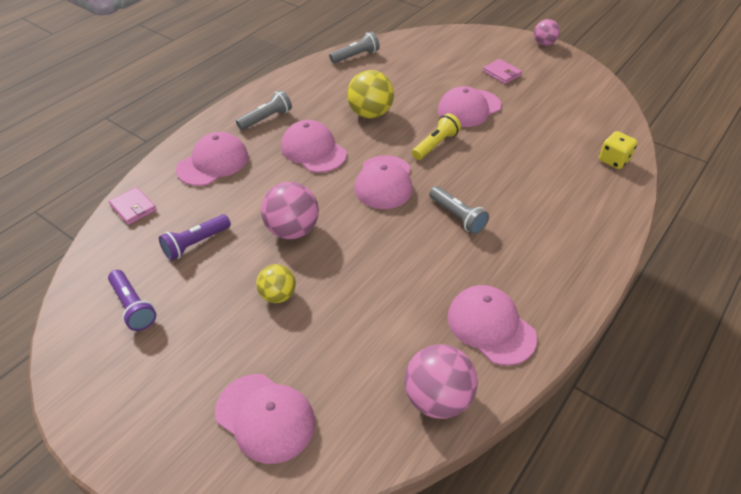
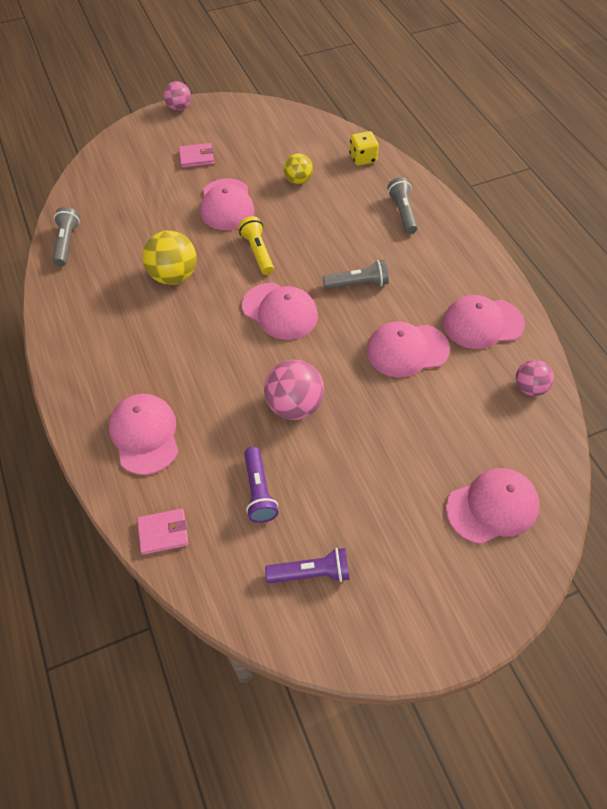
camera: 60 degrees left, 10 degrees up
(266, 119) = (108, 361): grey flashlight -> grey flashlight (402, 212)
(278, 295) = (368, 448): yellow ball -> yellow ball (298, 180)
(313, 150) = (193, 343): pink cap -> pink cap (407, 350)
(437, 399) = (529, 388): pink ball -> pink ball, size x0.62

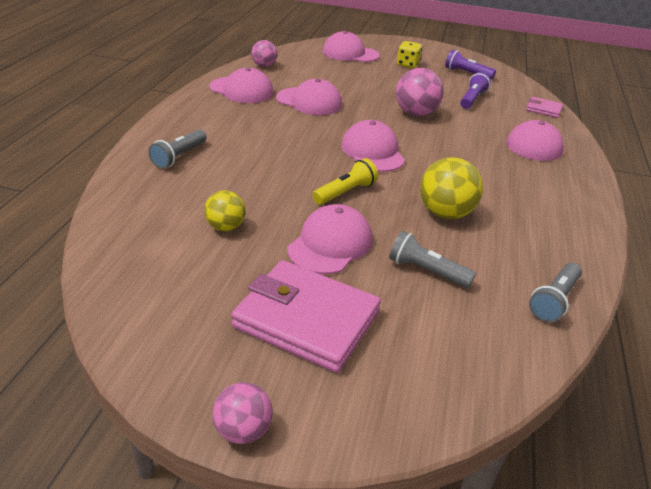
camera: 145 degrees left, 20 degrees down
(196, 157) = (306, 320): pink wallet -> pink wallet, size x2.15
(258, 252) = (345, 192): yellow flashlight -> yellow flashlight turned 150 degrees counterclockwise
(358, 284) = (291, 138): grey flashlight -> grey flashlight (426, 271)
(362, 158) = (129, 211): yellow dice -> yellow dice (407, 64)

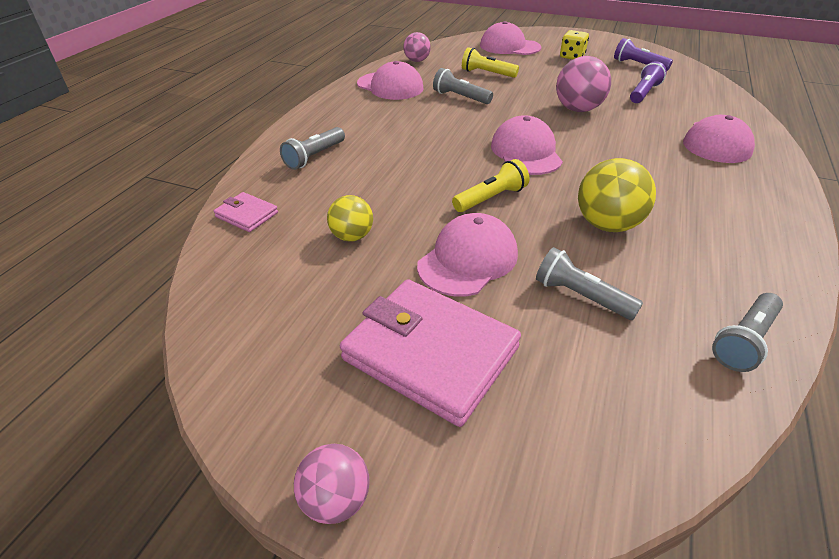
camera: 10 degrees right, 5 degrees up
(309, 101) = (460, 97): pink cap -> grey flashlight
(331, 79) = (487, 73): none -> yellow flashlight
(543, 109) = (728, 103): pink wallet -> pink wallet (247, 215)

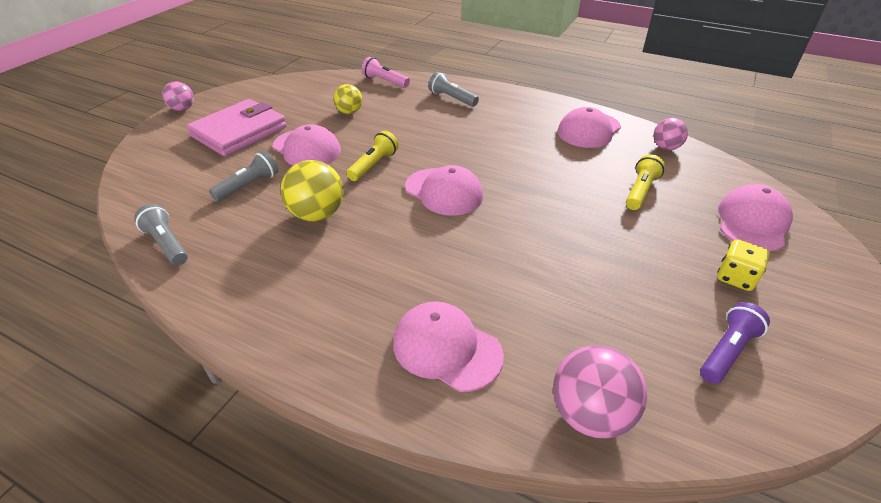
camera: 95 degrees right, 0 degrees up
(247, 215) = (385, 81): pink wallet -> pink flashlight
(460, 97) = (567, 167): grey flashlight -> none
(491, 198) = (374, 165): yellow flashlight -> yellow flashlight turned 120 degrees counterclockwise
(526, 152) = (444, 192): pink cap -> pink cap turned 45 degrees clockwise
(578, 109) = (542, 244): pink ball -> pink ball (590, 414)
(644, 93) = (603, 322): purple flashlight -> none

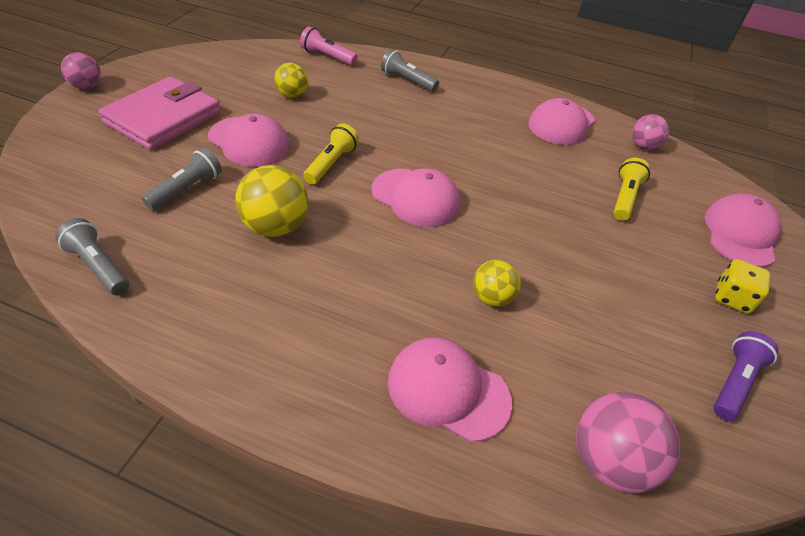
camera: 10 degrees left, 5 degrees up
(500, 273) = (492, 297): none -> yellow ball

